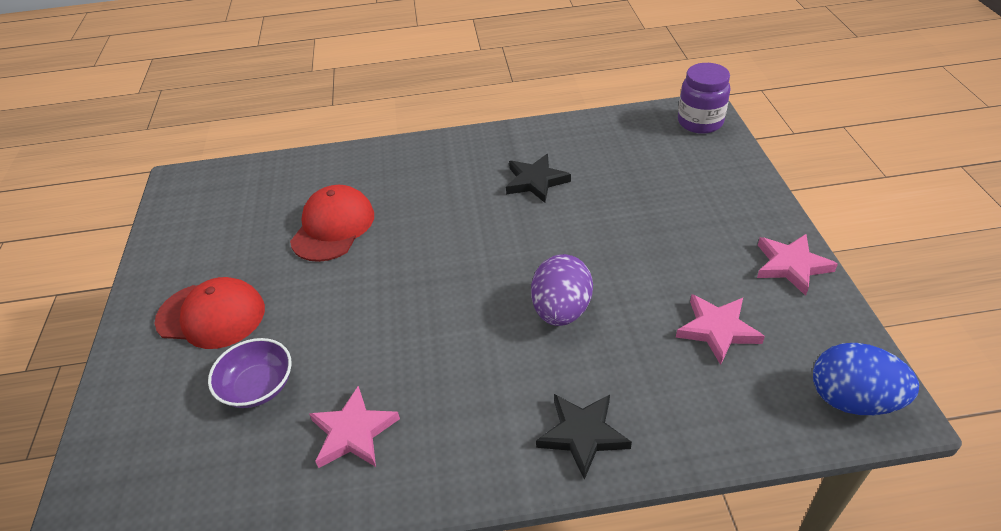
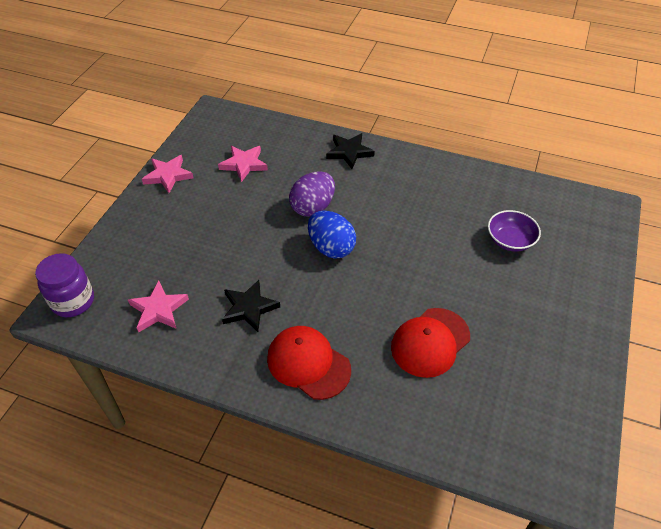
camera: 155 degrees left, 5 degrees up
(211, 315) = (539, 303): red cap -> red cap (308, 364)
(353, 432) = (460, 196): pink star -> pink star (159, 309)
(852, 400) = (223, 118): blue egg -> blue egg (331, 248)

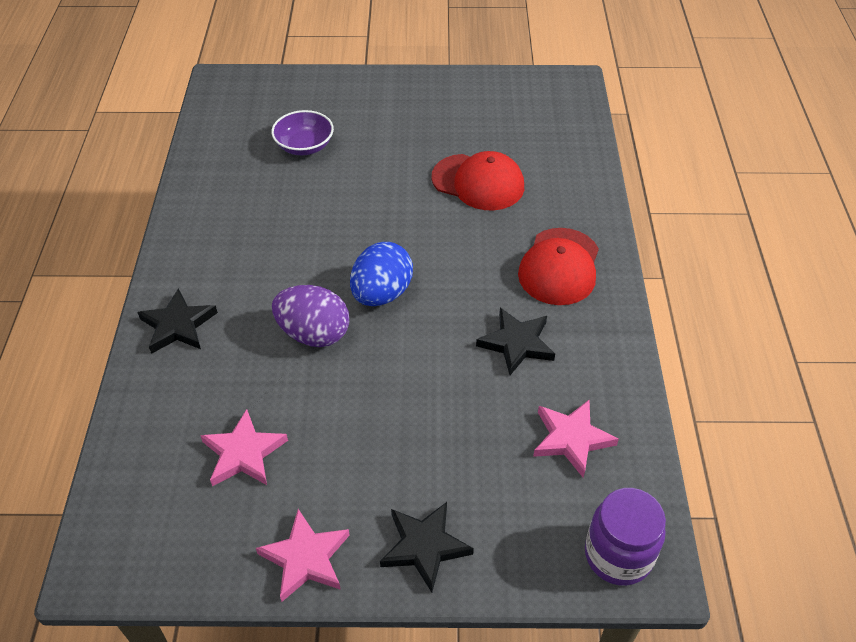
camera: 110 degrees left, 0 degrees up
(141, 220) = (424, 546): none -> black star

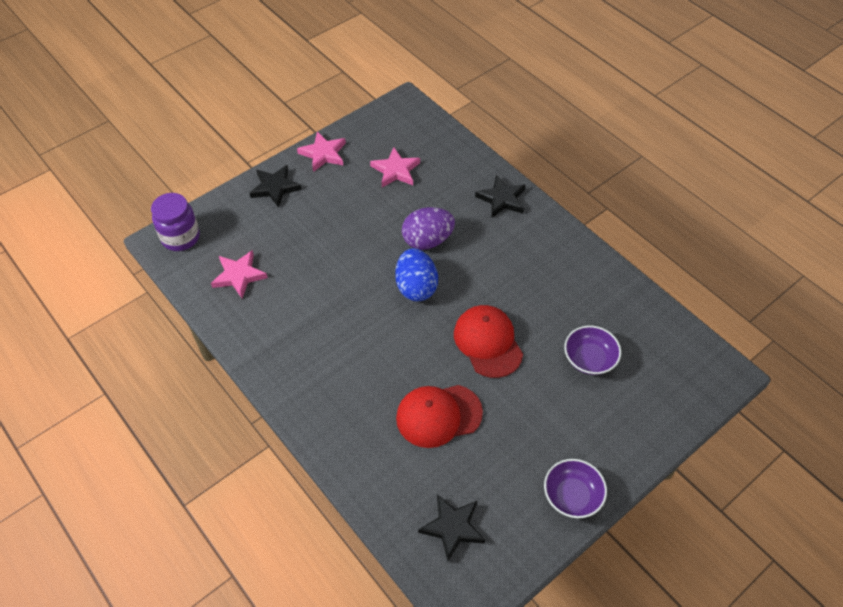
camera: 140 degrees right, 5 degrees up
(432, 87) = (572, 495): none -> purple bowl
(517, 343) = (309, 309): black star -> black star (452, 527)
(559, 267) = (324, 381): red cap -> red cap (488, 342)

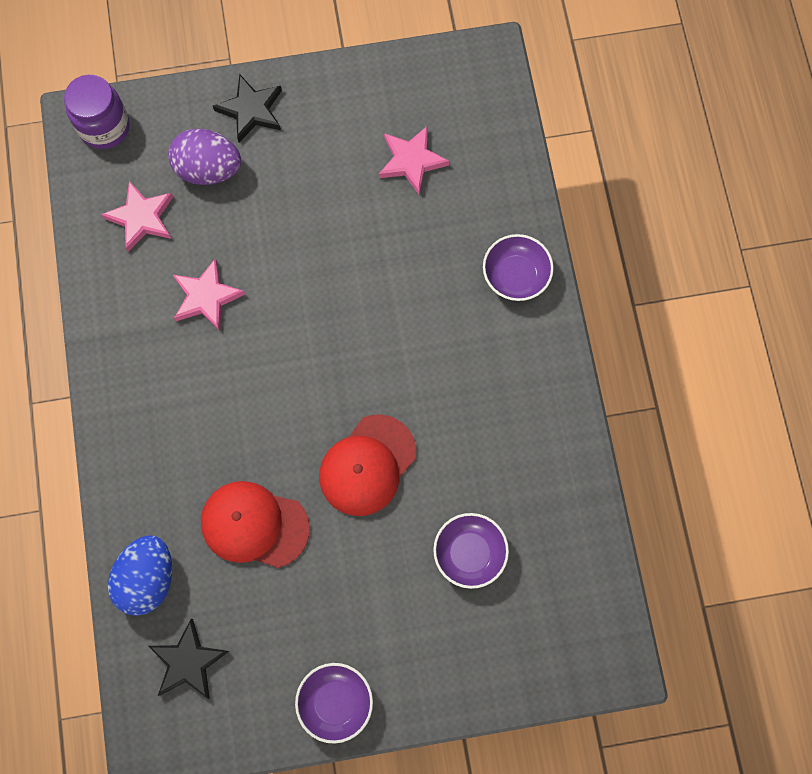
camera: 30 degrees right, 20 degrees up
(323, 154) = (338, 88): pink star -> pink star (206, 297)
(416, 287) = (332, 345): blue egg -> blue egg (147, 578)
(427, 241) = (386, 287): purple egg -> purple egg (208, 169)
(488, 342) = (367, 465): red cap -> red cap turned 150 degrees counterclockwise
(502, 199) = (516, 275): black star -> purple bowl

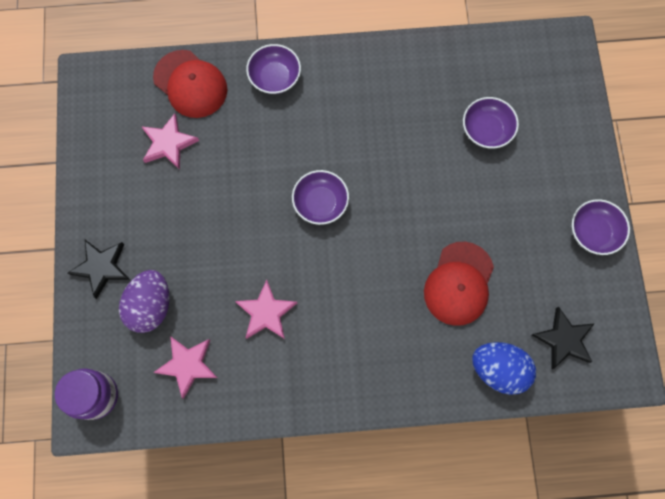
camera: 85 degrees left, 0 degrees up
(349, 347) = (320, 203): none -> purple bowl
(367, 465) = (416, 196): red cap -> red cap (190, 84)

